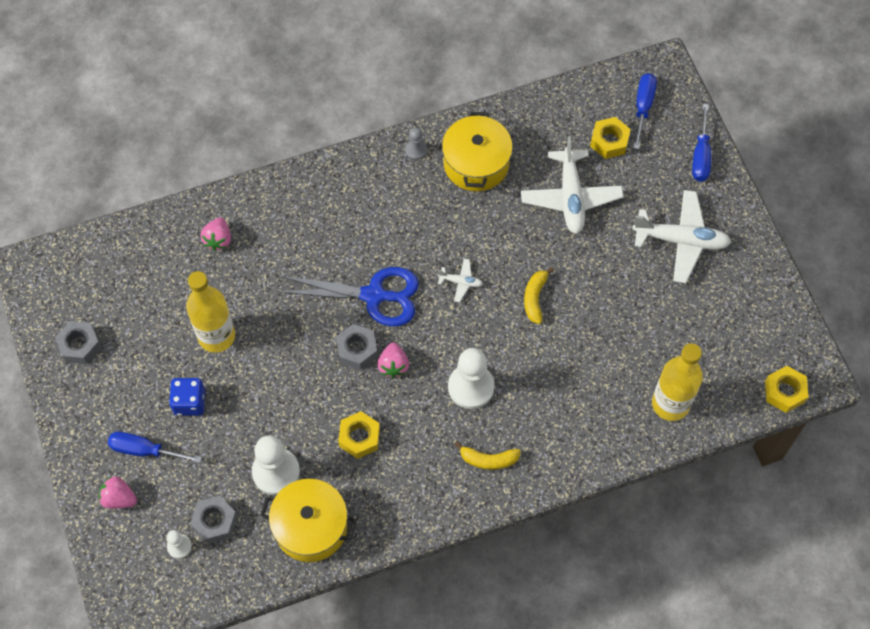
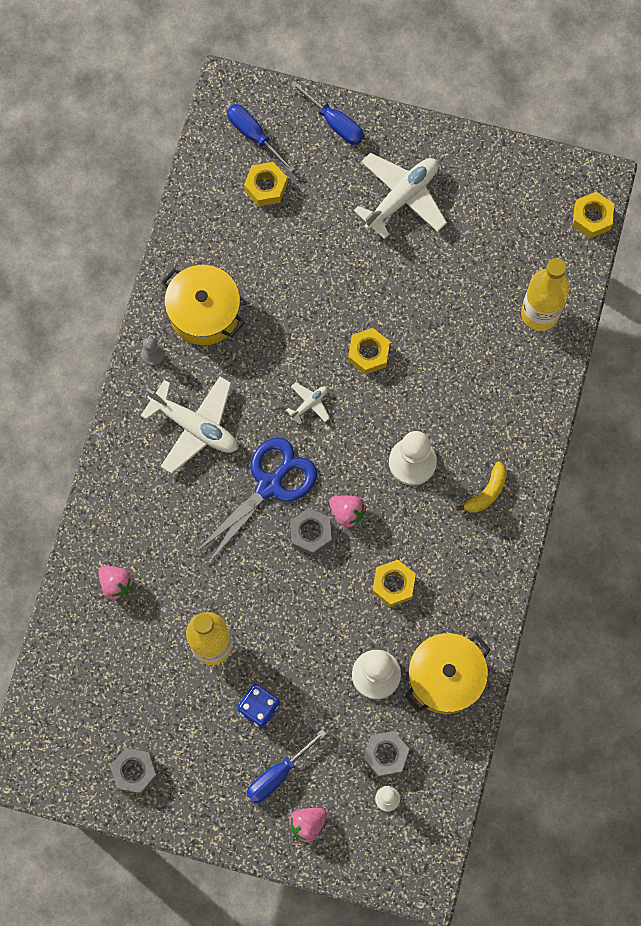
camera: 55 degrees left, 10 degrees up
(535, 298) = (368, 353): yellow banana -> yellow nut
(570, 197) = (295, 257): white plane -> white plane (195, 426)

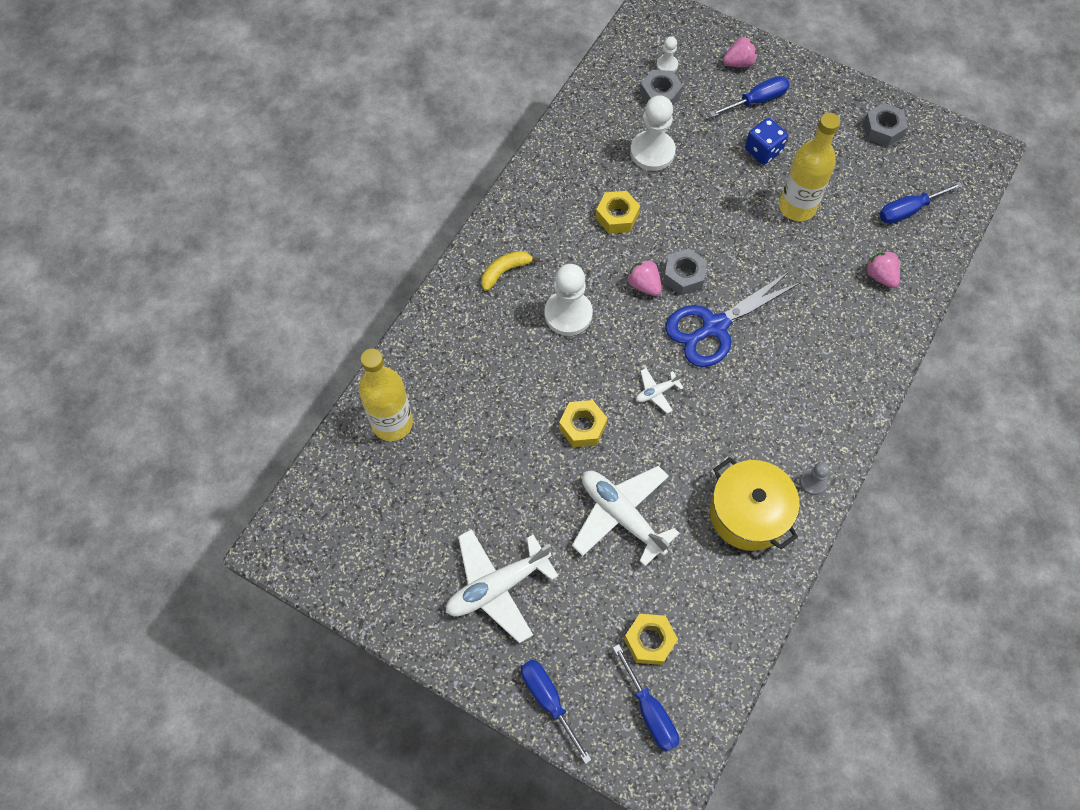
camera: 165 degrees left, 10 degrees down
(96, 671) = (908, 210): none -> blue screwdriver
(195, 426) = (779, 399): white plane -> white plane (621, 515)
(445, 677) = (591, 137): yellow pot -> none
(592, 218) = (297, 509): yellow nut -> none

